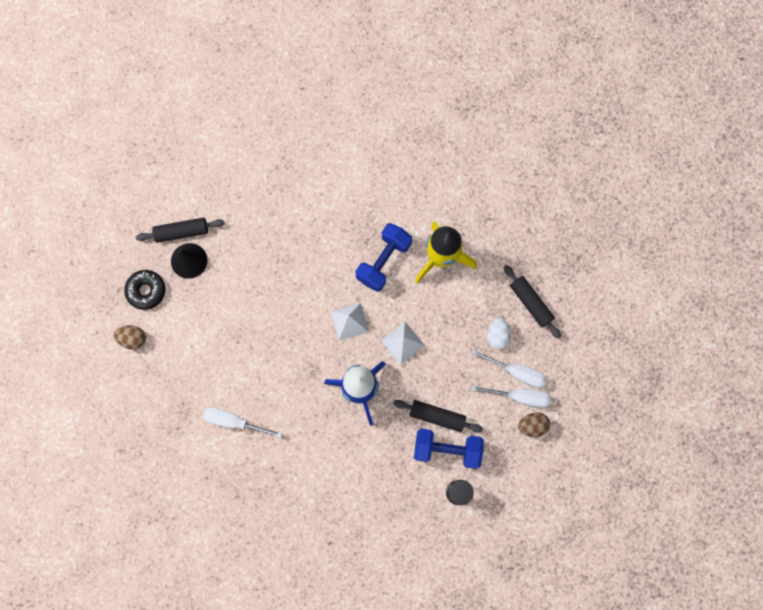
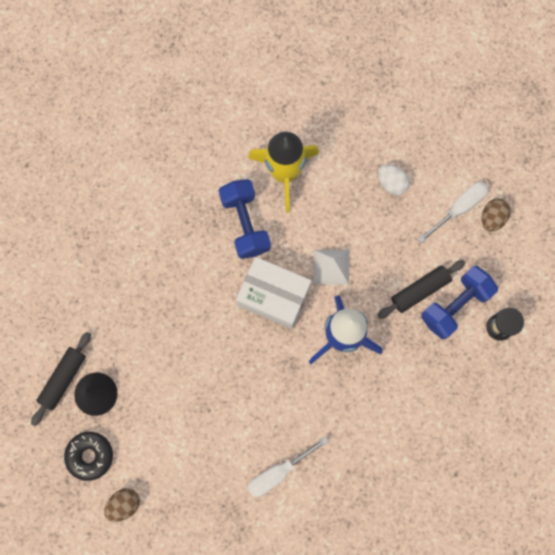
camera: 50 degrees left, 0 degrees up
(349, 321) = (273, 296): white pyramid -> white box
(516, 372) = (436, 193): white screwdriver -> none
(530, 303) = (386, 133): black rolling pin -> none

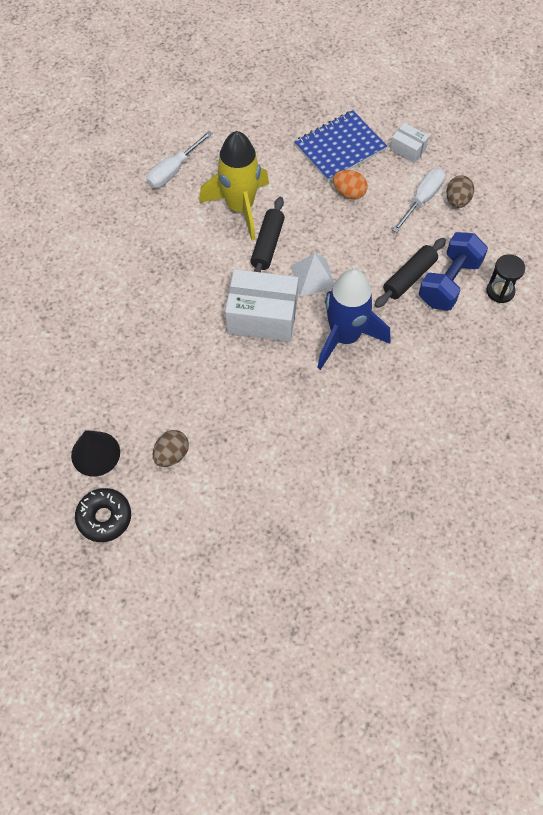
camera: 15 degrees left, 15 degrees down
(63, 379) = (56, 447): black rolling pin -> black rolling pin (267, 245)
(124, 504) = (156, 558): brown egg -> brown egg (171, 455)
(245, 224) = (213, 259): blue dumbbell -> none
(279, 472) = (319, 481): white screwdriver -> white screwdriver (173, 170)
(391, 183) = (349, 193): white egg -> orange egg
(398, 129) = (340, 147): none -> blue notebook
(463, 147) = (408, 149): none -> white box

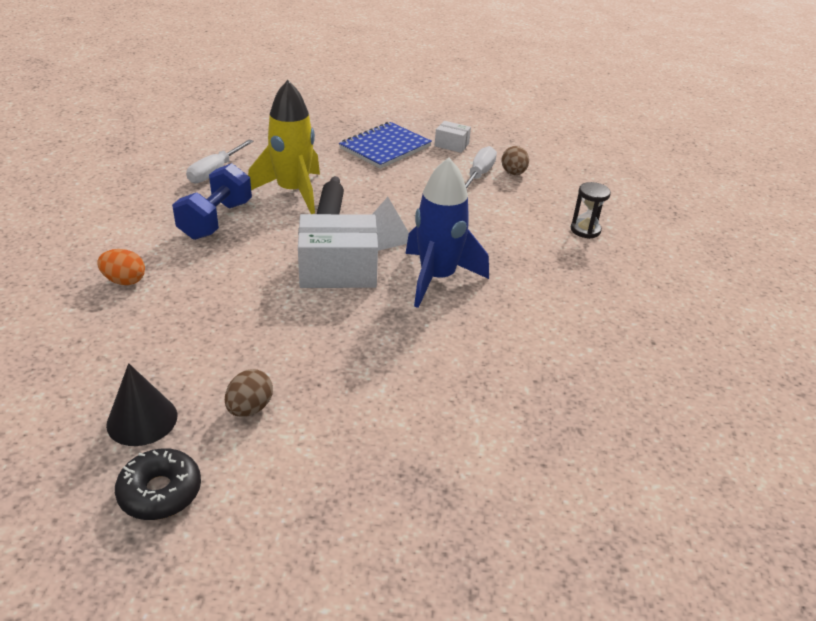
camera: 15 degrees left, 25 degrees down
(349, 193) = (404, 175): orange egg -> orange egg (124, 281)
(409, 277) = (488, 228): black rolling pin -> none
(449, 282) = (531, 228): blue dumbbell -> blue dumbbell (216, 220)

